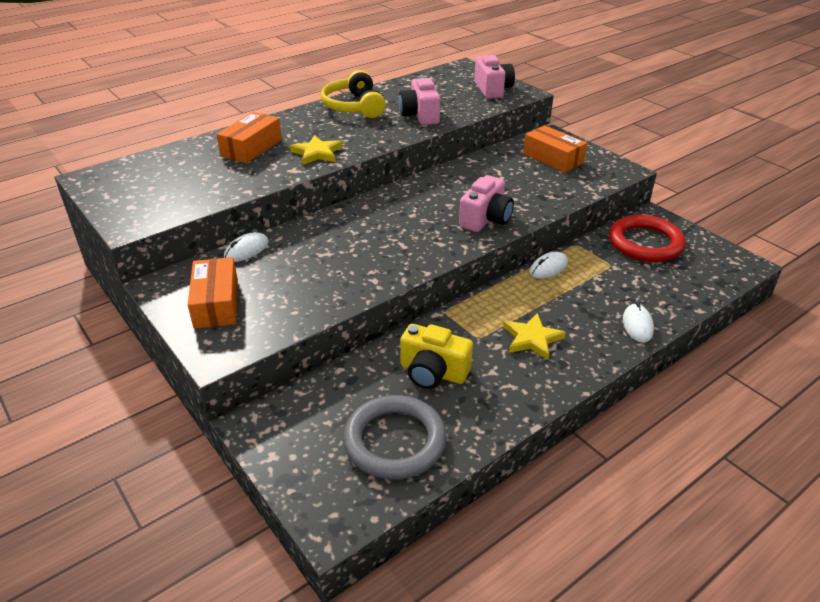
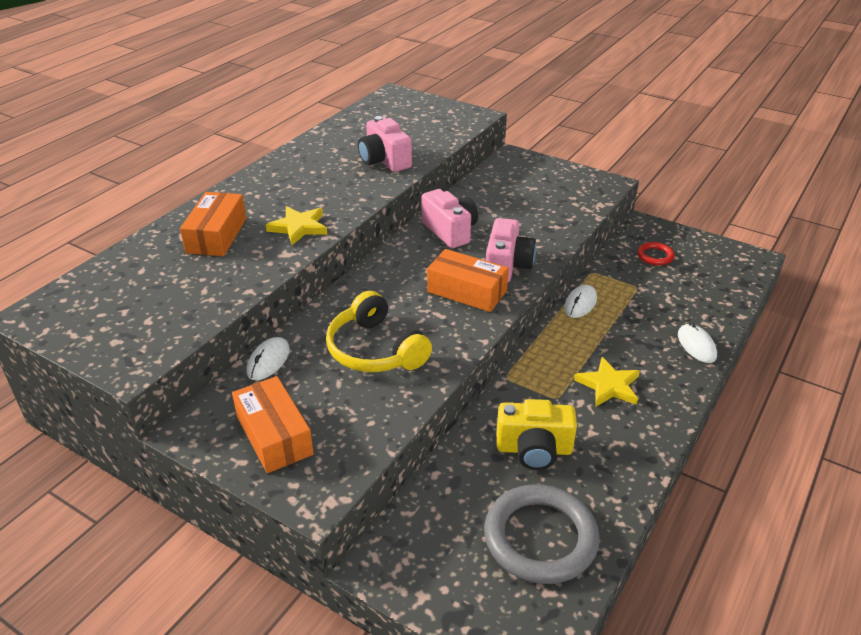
camera: 20 degrees left, 0 degrees up
(354, 106) = (304, 162): yellow headphones -> yellow headphones (375, 350)
(492, 89) = (441, 117): pink camera -> pink camera (450, 231)
(553, 158) = (532, 183): orange box -> orange box (467, 291)
(645, 243) = (655, 256): red ring -> red ring, size x0.48

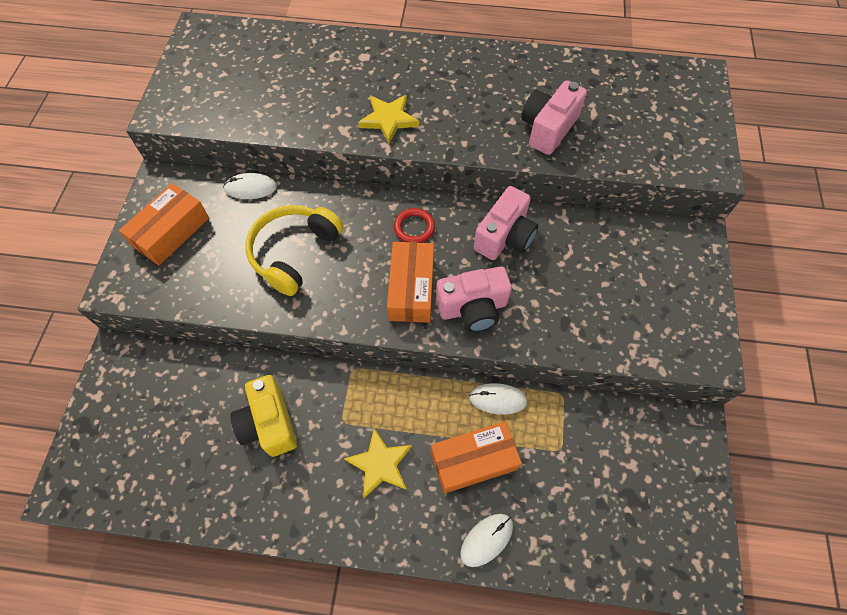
camera: 65 degrees right, 25 degrees up
(217, 235) = (346, 73): orange box -> orange box (473, 460)
(540, 538) = (172, 461): grey ring -> none
(655, 256) = (635, 454): red ring -> red ring (414, 228)

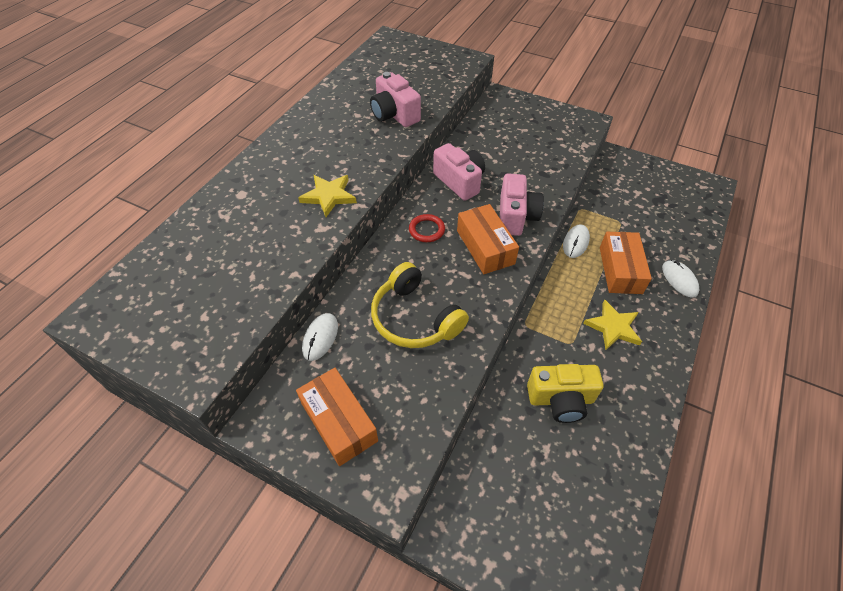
camera: 70 degrees left, 10 degrees down
(411, 289) = (485, 247): orange box -> orange box turned 45 degrees clockwise

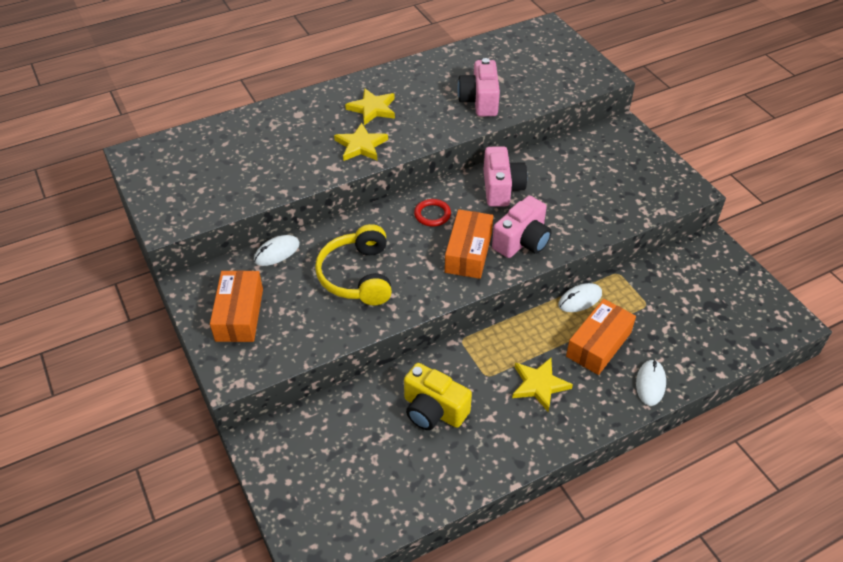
camera: 35 degrees right, 5 degrees down
(308, 159) = (372, 109): none -> yellow star

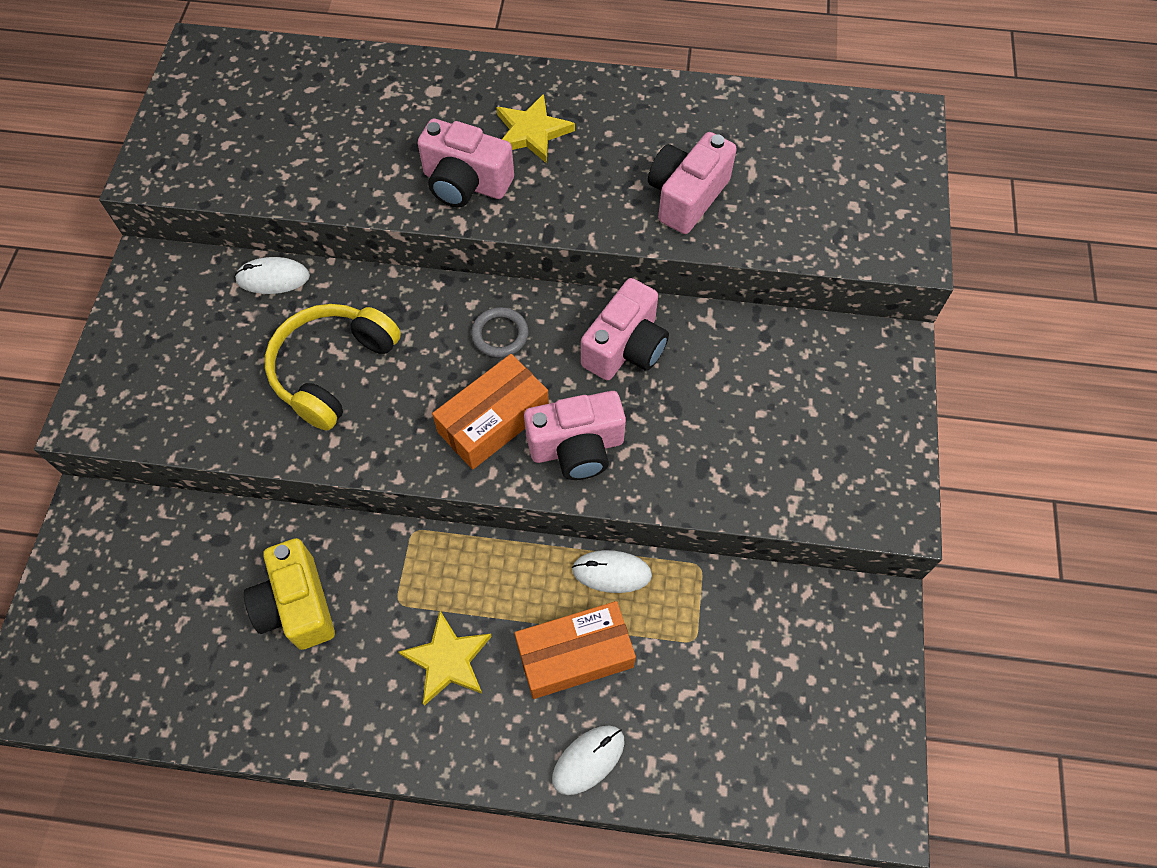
camera: 35 degrees right, 15 degrees up
(239, 314) = (162, 340): orange box -> none
(361, 145) = (465, 183): yellow star -> pink camera
(432, 214) = (500, 334): red ring -> grey ring

